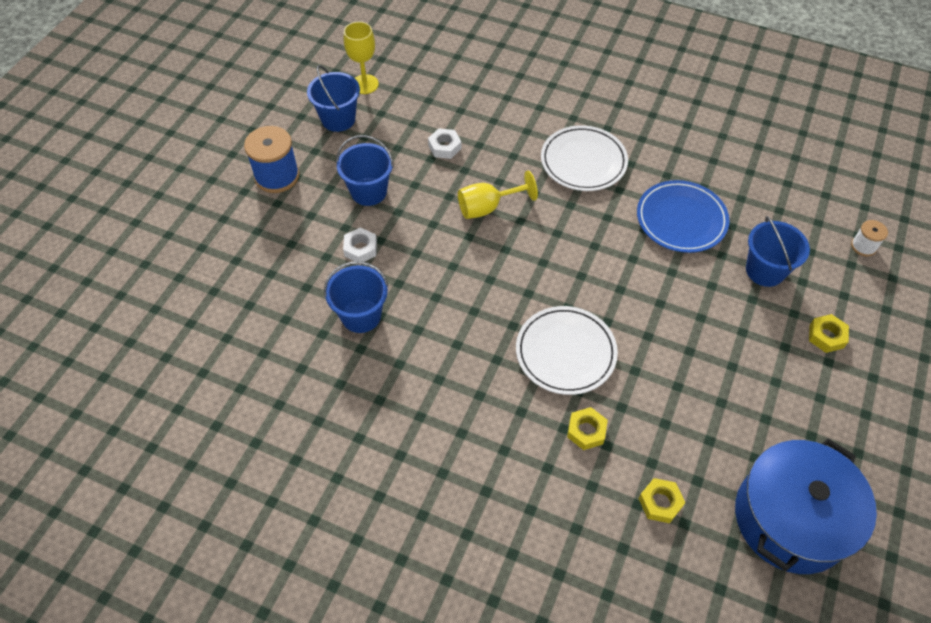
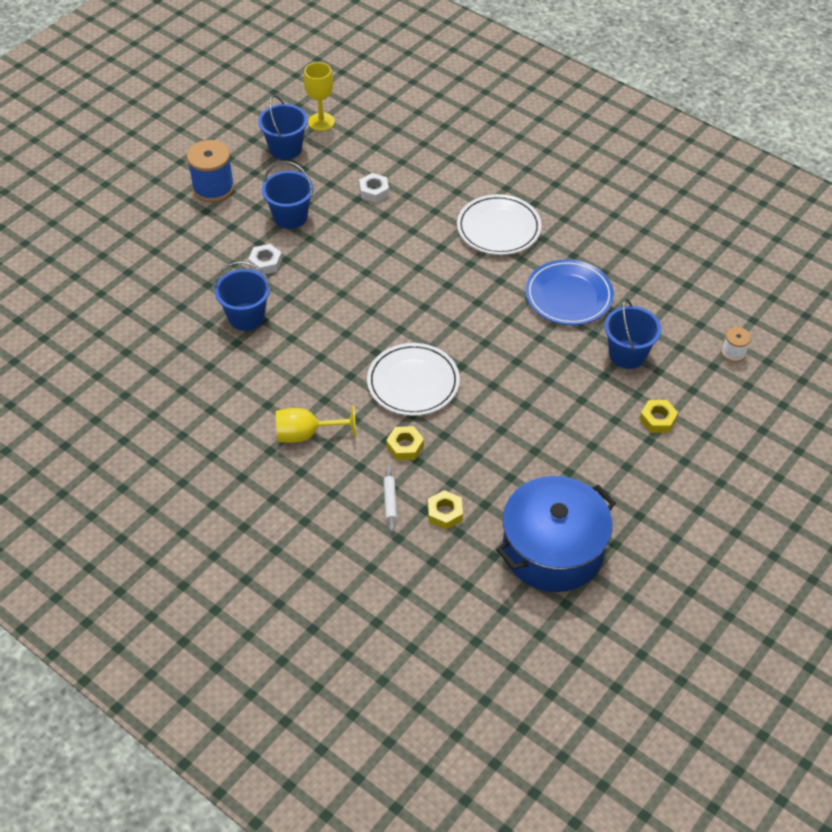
camera: 15 degrees right, 5 degrees down
(487, 207) = (392, 251): yellow goblet -> yellow goblet (306, 434)
(596, 504) = (390, 501): none -> white rolling pin

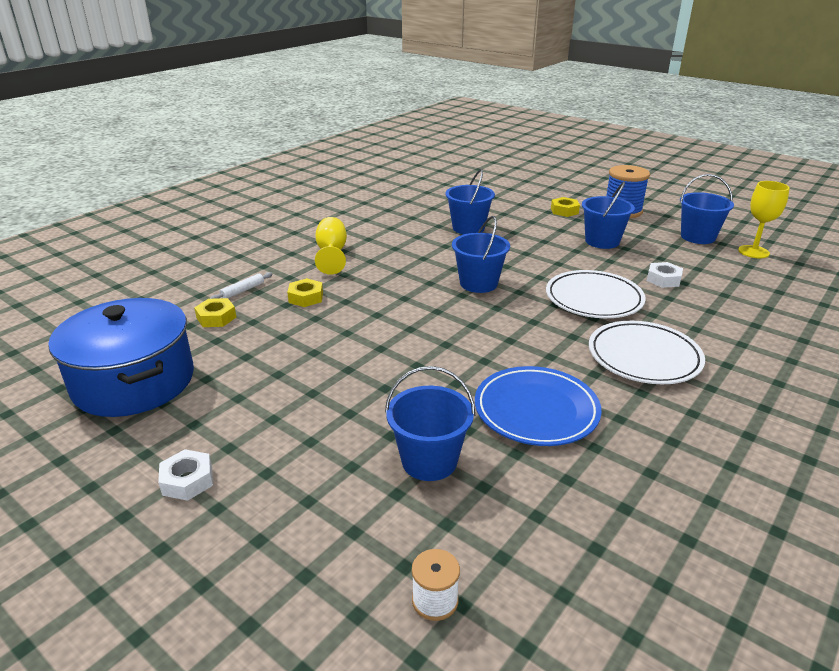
camera: 90 degrees right, 20 degrees down
(265, 263) = (536, 233): white nut -> white nut (187, 480)
(378, 316) = (478, 283): none -> blue bucket
(390, 501) = (242, 291): white rolling pin -> white rolling pin turned 45 degrees counterclockwise
(413, 383) = (387, 301): white plate -> white plate (594, 299)
(657, 419) = (301, 484): yellow nut -> yellow nut (564, 211)

